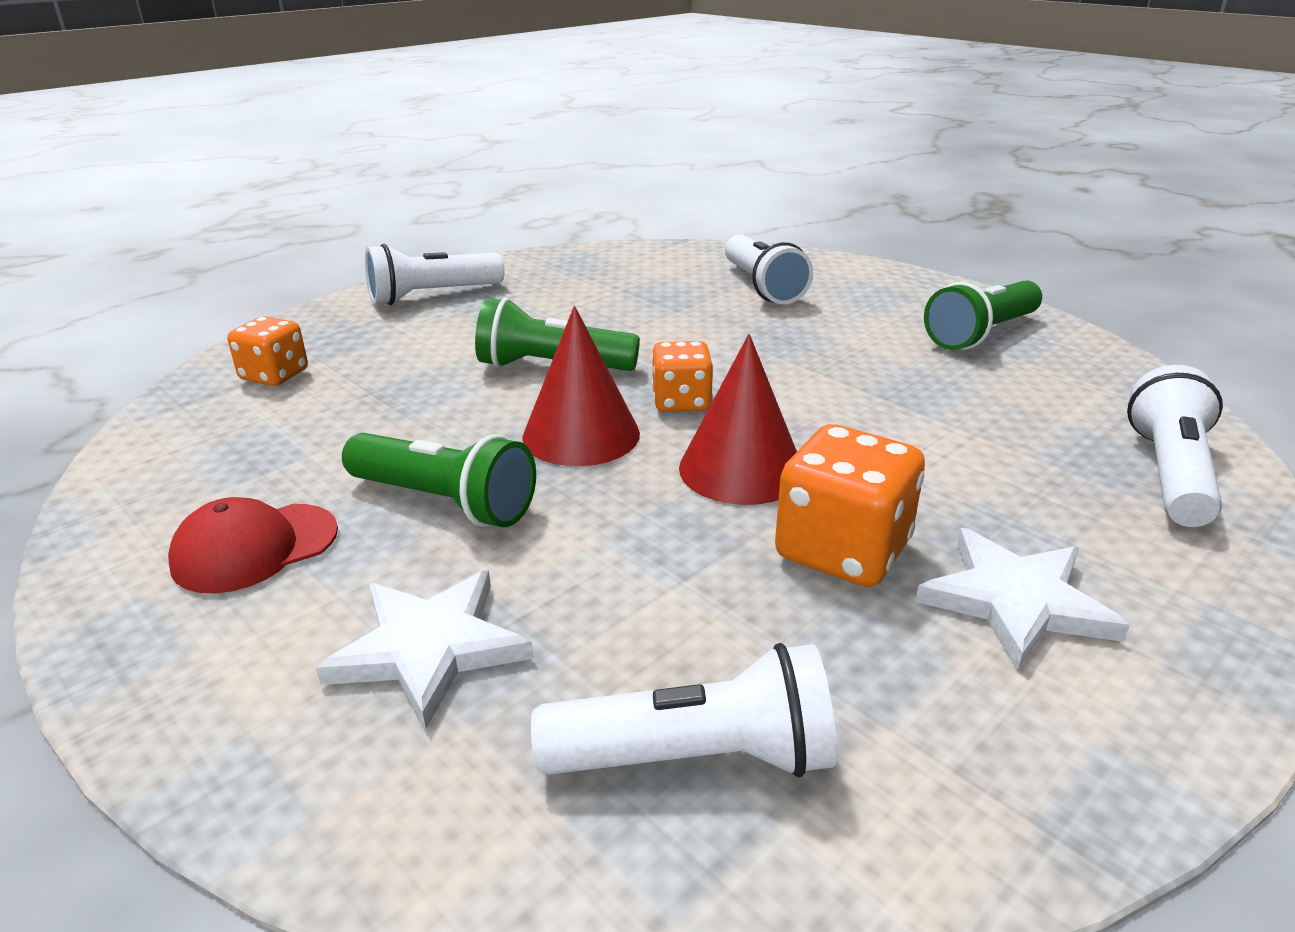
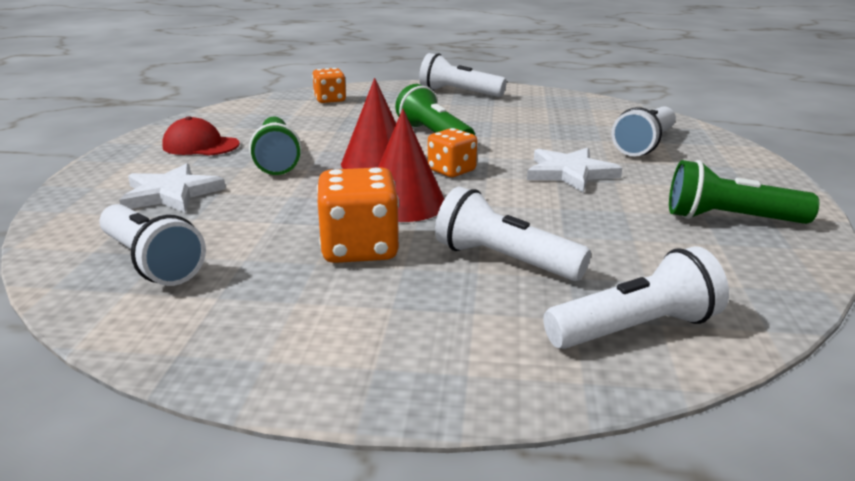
camera: 50 degrees right, 5 degrees down
(966, 474) = (504, 260): none -> white flashlight
(1015, 601) = (375, 307): white star -> white star (570, 173)

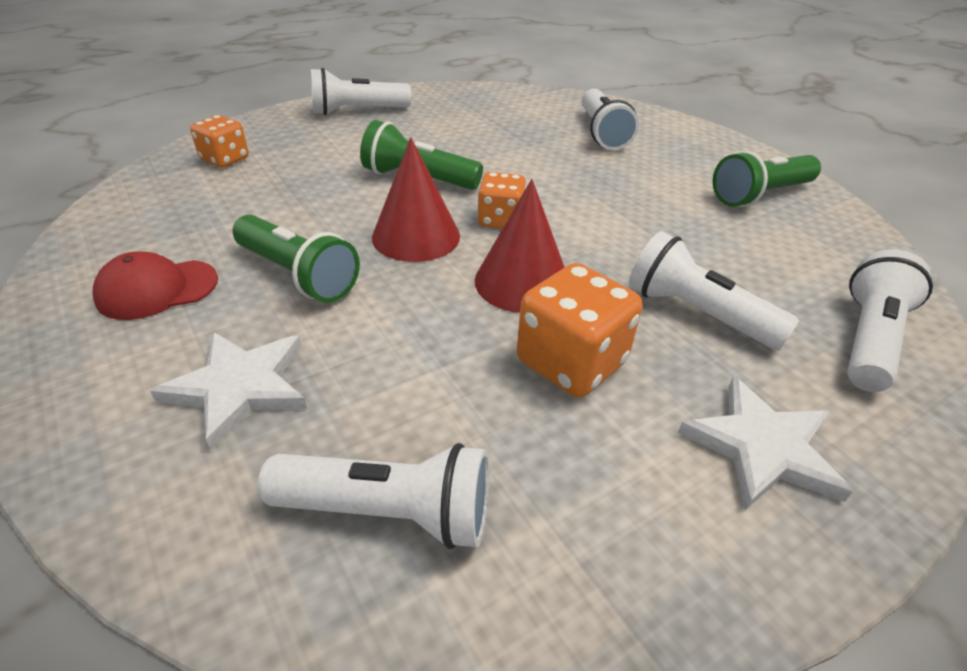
camera: 40 degrees left, 15 degrees up
(504, 260) = (697, 313): white flashlight -> white flashlight turned 45 degrees clockwise
(570, 173) = (596, 186): white star -> white star (762, 447)

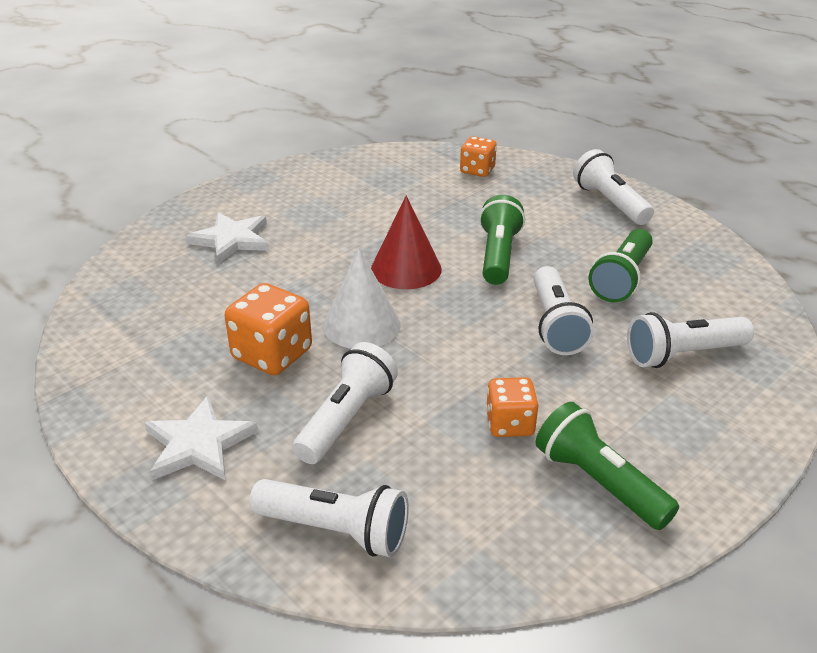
camera: 80 degrees right, 5 degrees down
(157, 289) = (310, 193): red cap -> none
(298, 275) = (339, 233): green flashlight -> green flashlight (621, 279)
(389, 512) = (148, 302): white flashlight -> white flashlight (555, 325)
(500, 220) = (449, 305): orange dice -> orange dice (510, 424)
(522, 282) = (361, 325): red cone -> white cone

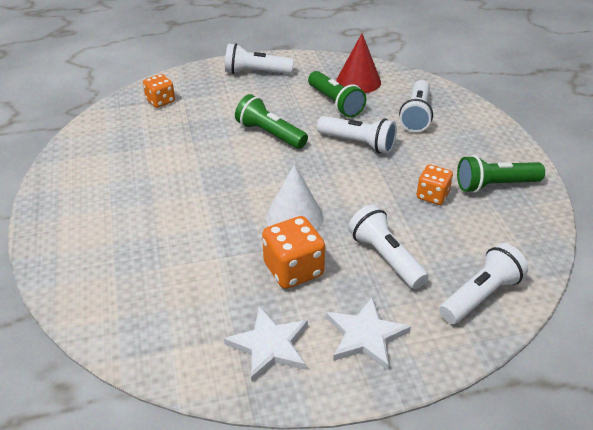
camera: 60 degrees left, 5 degrees up
(231, 240) = (123, 246): white star -> white star (269, 346)
(406, 269) = (248, 176): red cone -> red cone (358, 81)

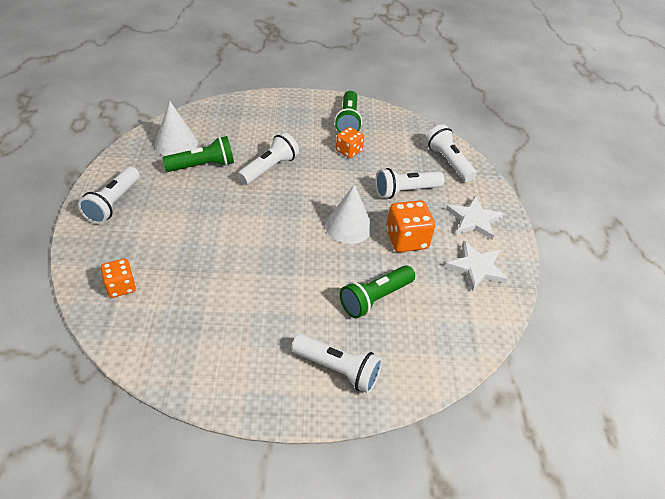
camera: 80 degrees left, 5 degrees up
(270, 134) = (229, 216): green flashlight -> green flashlight (375, 298)
(358, 81) = (176, 143): red cone -> white cone
(416, 115) = (247, 128): white flashlight -> white flashlight (338, 369)

